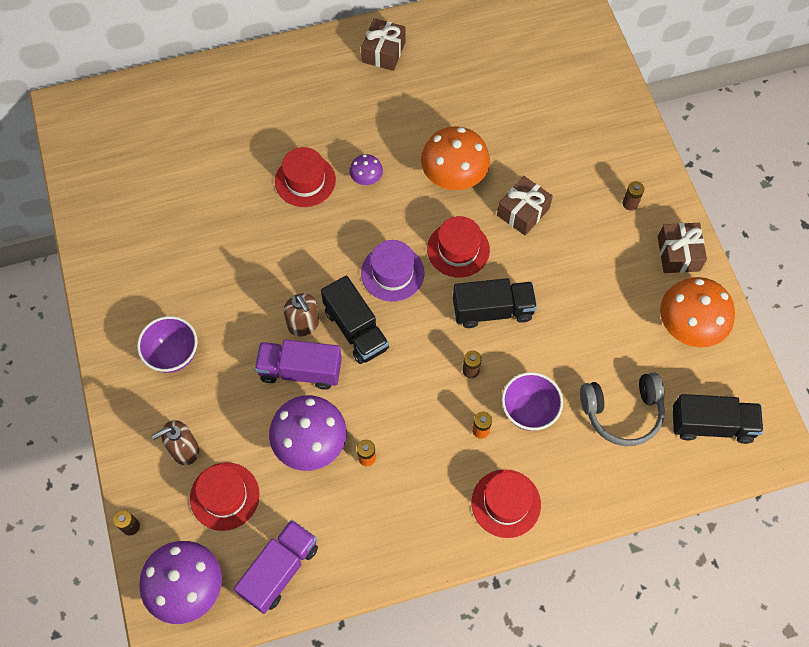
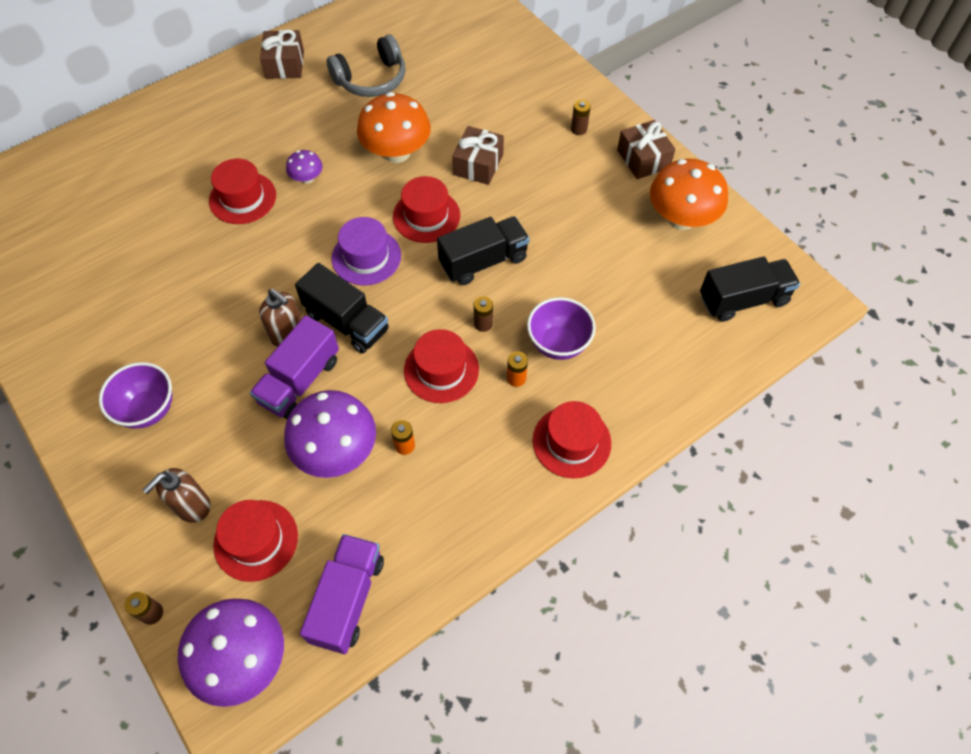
camera: 20 degrees left, 5 degrees down
(300, 370) = (300, 381): purple truck -> purple truck turned 45 degrees counterclockwise
(420, 401) = (441, 370): none -> red hat
(622, 412) = (652, 315): grey headphones -> grey headphones (371, 79)

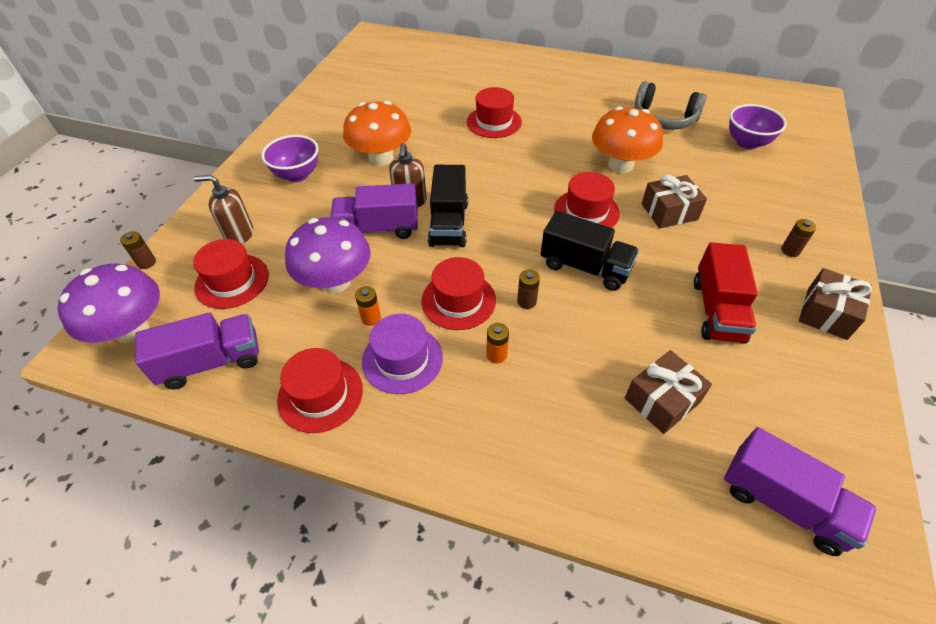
camera: 55 degrees right, 10 degrees down
(285, 64) = (619, 79): brown gift -> brown gift (662, 400)
(307, 178) = (543, 138): purple mushroom -> none
(366, 257) = (514, 202): purple hat -> purple hat (402, 359)
(558, 344) = (560, 365): purple bowl -> purple bowl (747, 143)
(571, 442) = (469, 436): red hat -> red hat (320, 394)
(591, 214) = (717, 310): none -> red truck
(681, 218) = (805, 383): orange mushroom -> orange mushroom (381, 158)
(743, 300) = (783, 503): black truck -> purple truck

